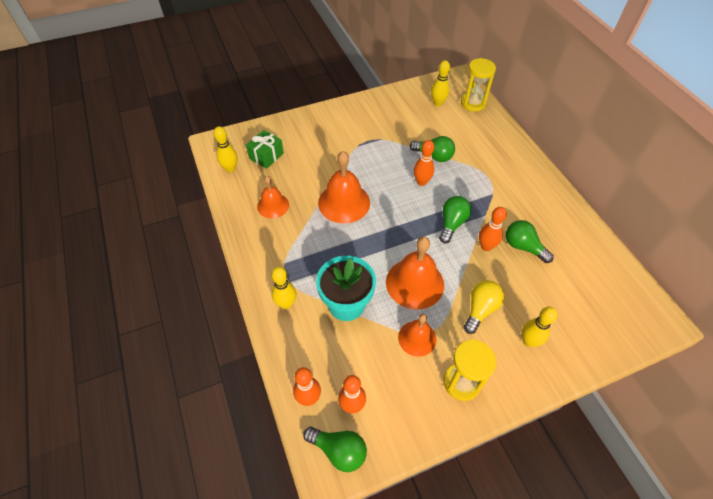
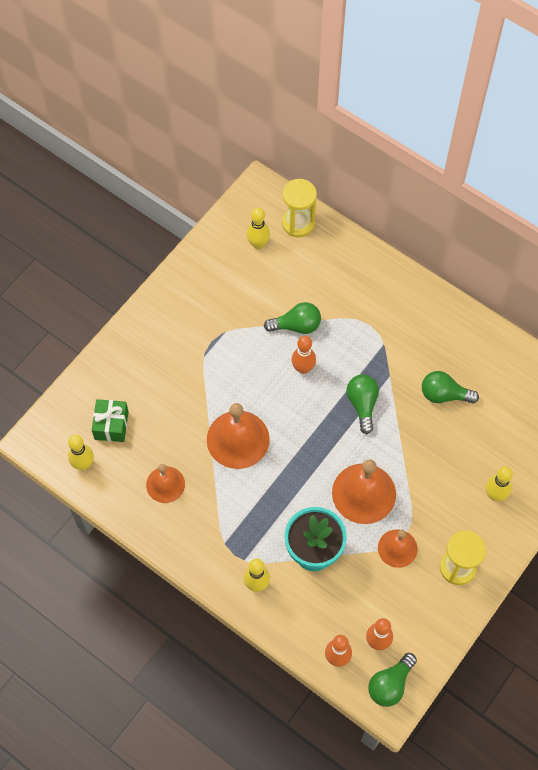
camera: 30 degrees left, 10 degrees up
(339, 450) = (390, 684): green light bulb -> green light bulb turned 135 degrees clockwise
(480, 309) = (438, 487): yellow light bulb -> none
(486, 246) = (409, 414): orange bowling pin -> none

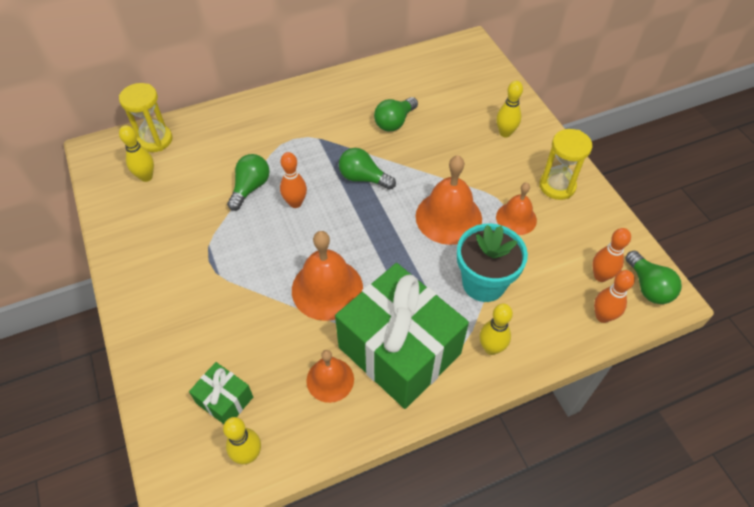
camera: 60 degrees left, 10 degrees down
(216, 519) = (399, 350): none -> green gift

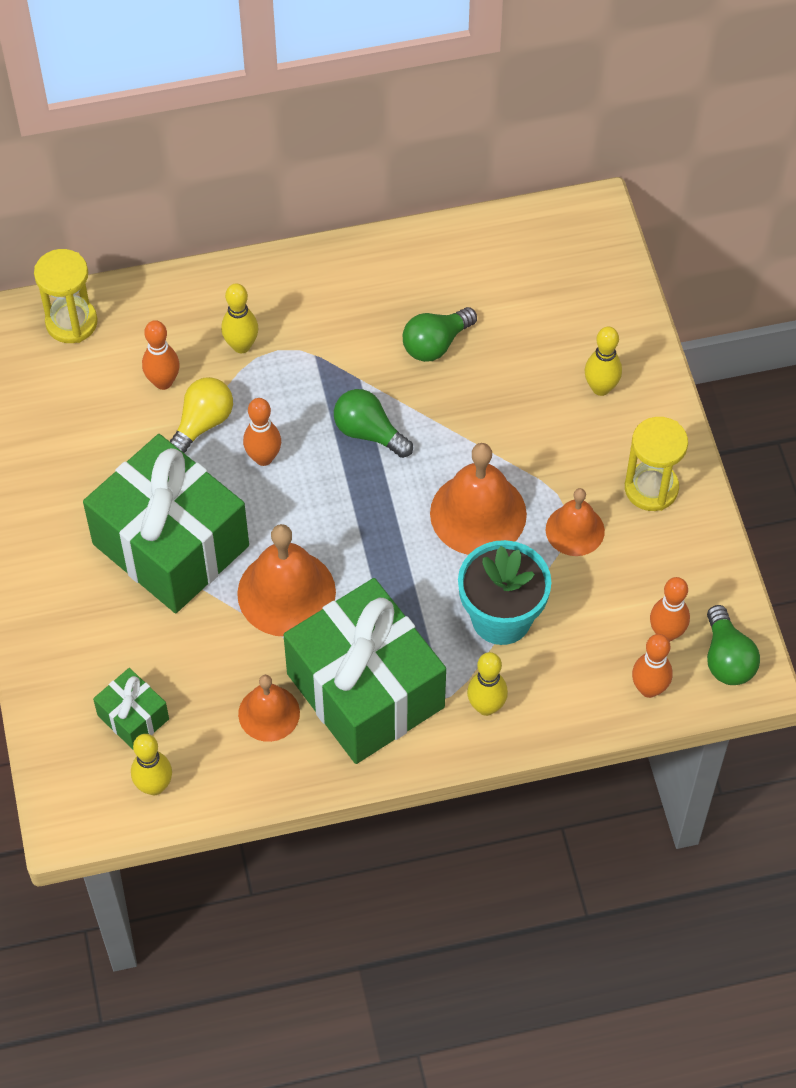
camera: 10 degrees right, 5 degrees up
(146, 177) = (54, 383): yellow bowling pin -> yellow bowling pin (241, 346)
(220, 166) = (163, 382): none -> orange bowling pin
(238, 268) = (170, 545): none -> green gift
(250, 188) = (202, 424): green light bulb -> yellow light bulb

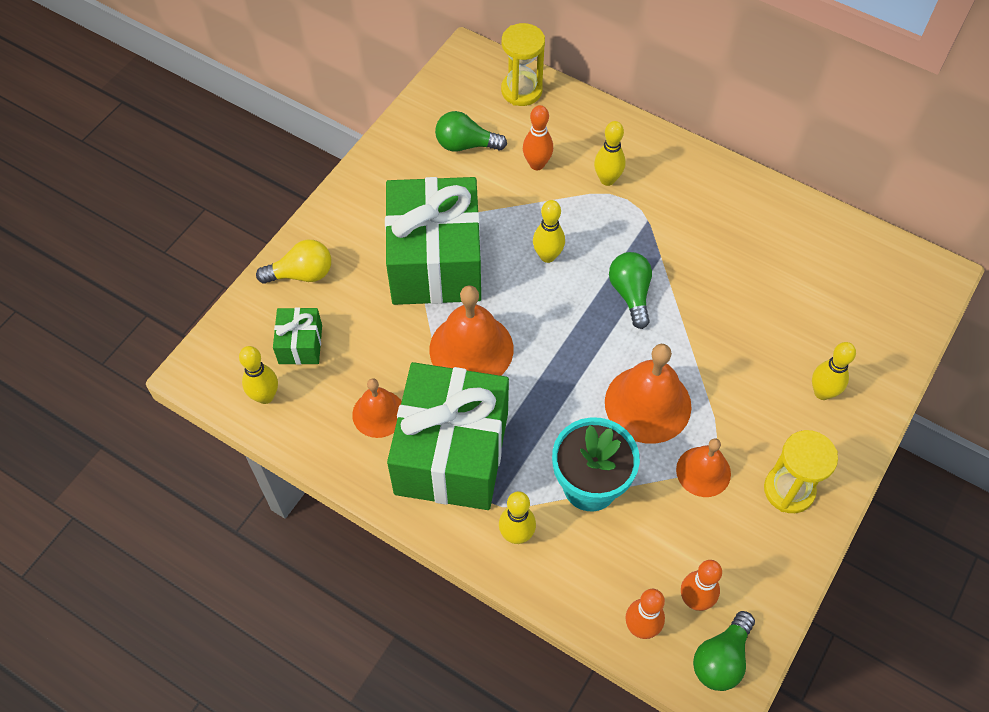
camera: 45 degrees right, 0 degrees up
(202, 424) = (533, 206): yellow light bulb -> yellow light bulb (302, 274)
(263, 458) = (547, 256): orange bowling pin -> yellow bowling pin
(436, 344) = (735, 274): green light bulb -> green light bulb (465, 145)

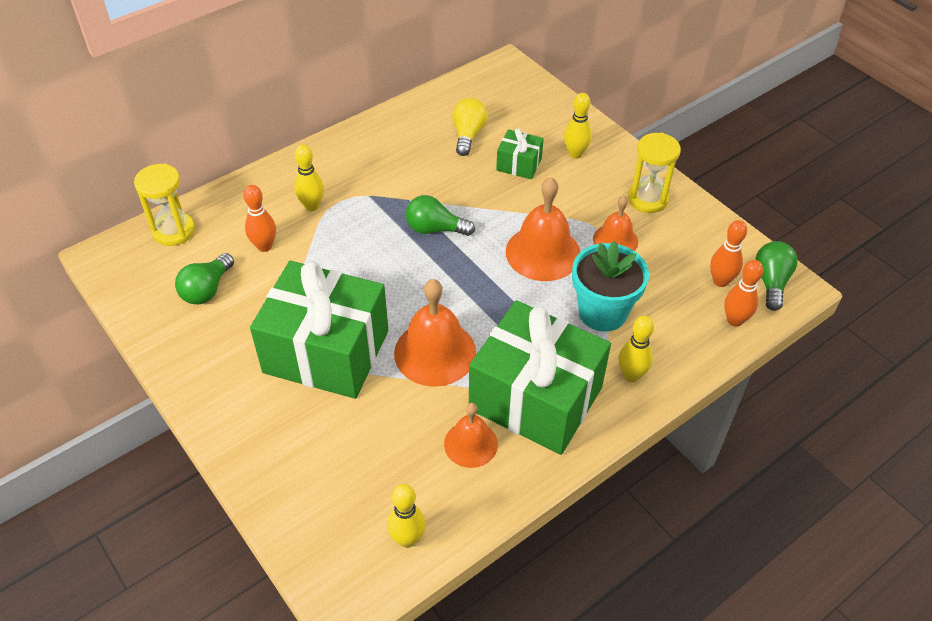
camera: 70 degrees left, 10 degrees down
(300, 344) = (361, 490): green gift -> green gift (519, 164)
(302, 274) = (276, 467): yellow light bulb -> yellow light bulb (468, 135)
(547, 256) = (367, 269): yellow bowling pin -> none
(721, 659) = (771, 282): green light bulb -> green light bulb turned 135 degrees counterclockwise

